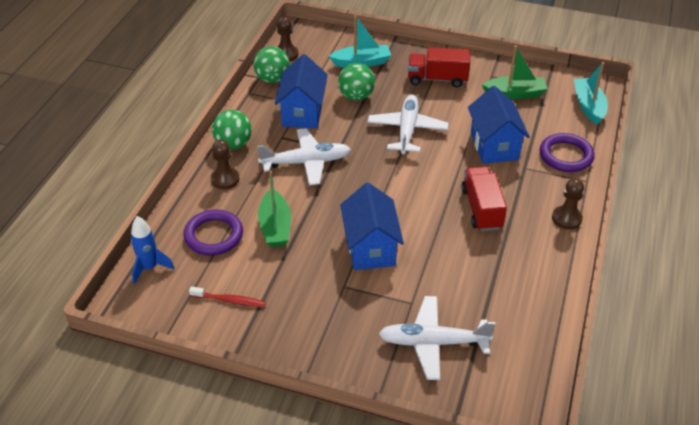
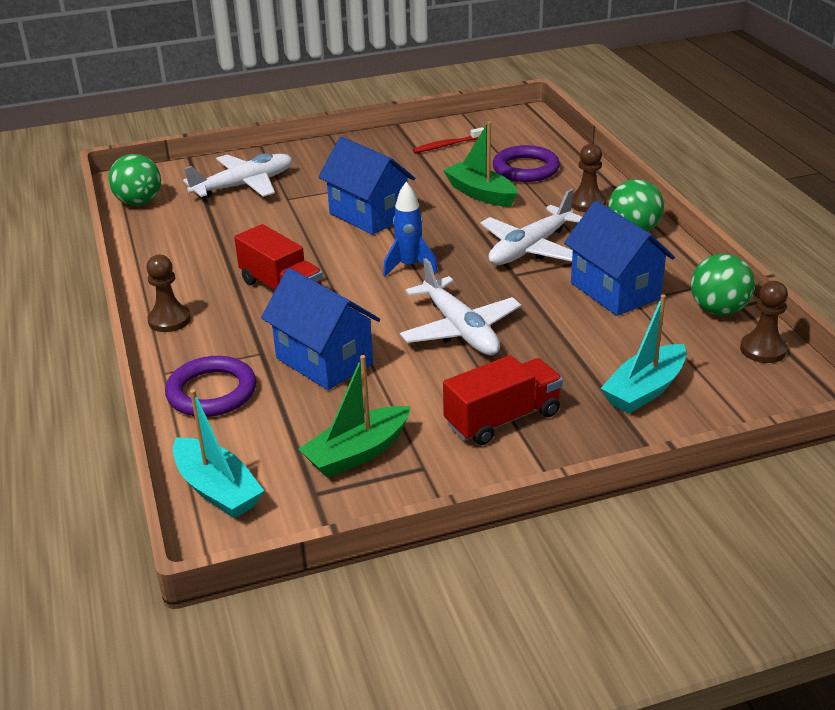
camera: 145 degrees right, 10 degrees down
(150, 268) = (542, 136): blue rocket -> blue rocket (409, 266)
(356, 96) = (581, 339): green ball -> green ball (139, 202)

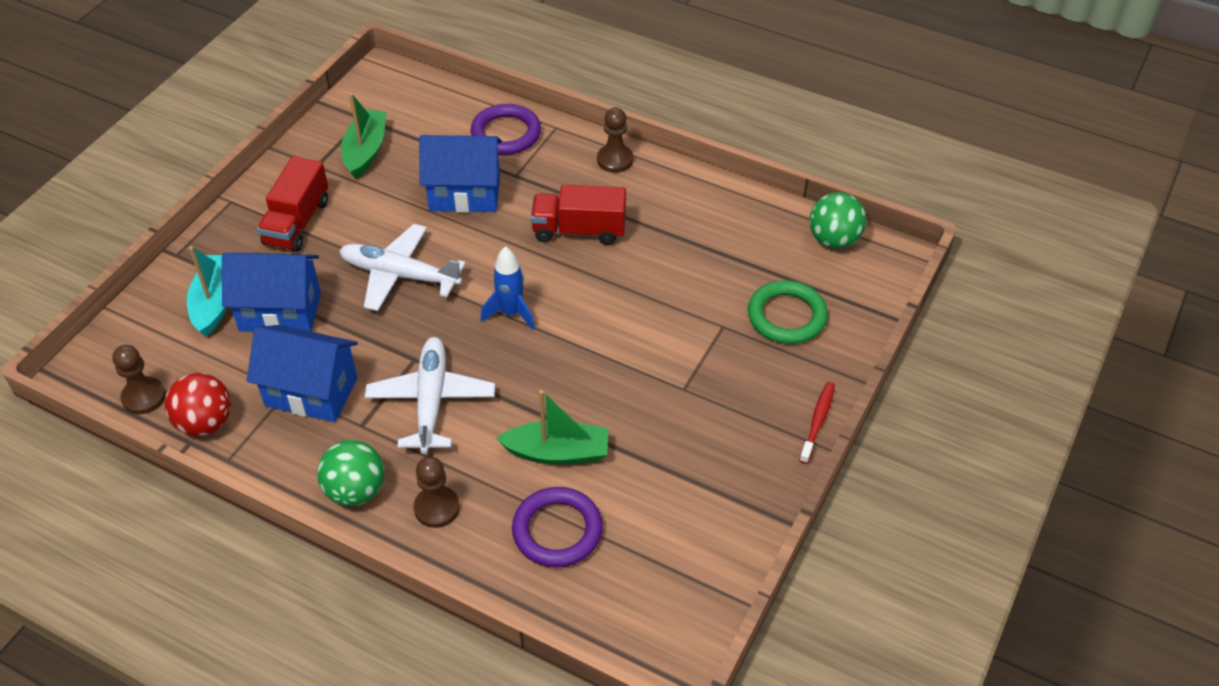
camera: 135 degrees right, 15 degrees up
(217, 490) = (419, 90): turquoise boat -> none
(243, 185) = (786, 316): white plane -> green ring
(369, 215) = (622, 351): blue house -> blue house (280, 312)
(447, 145) = (688, 518): red toothbrush -> red toothbrush (817, 421)
(718, 310) = (205, 423): green ball -> red ball

